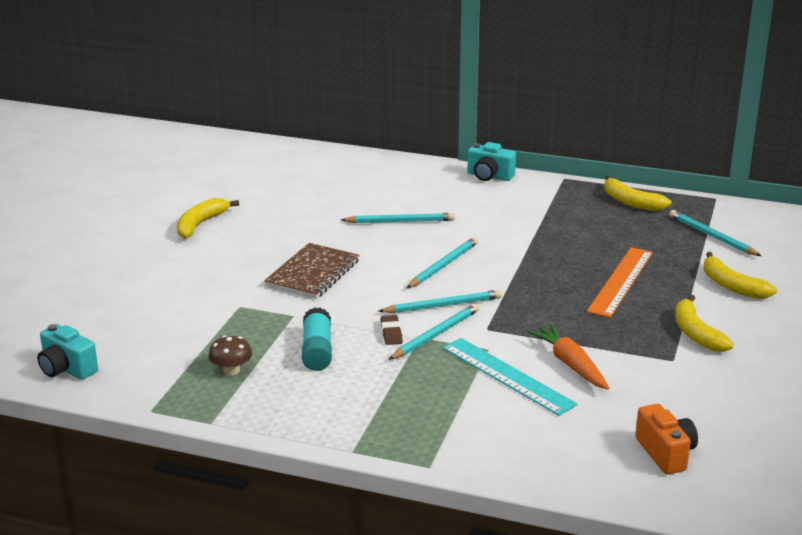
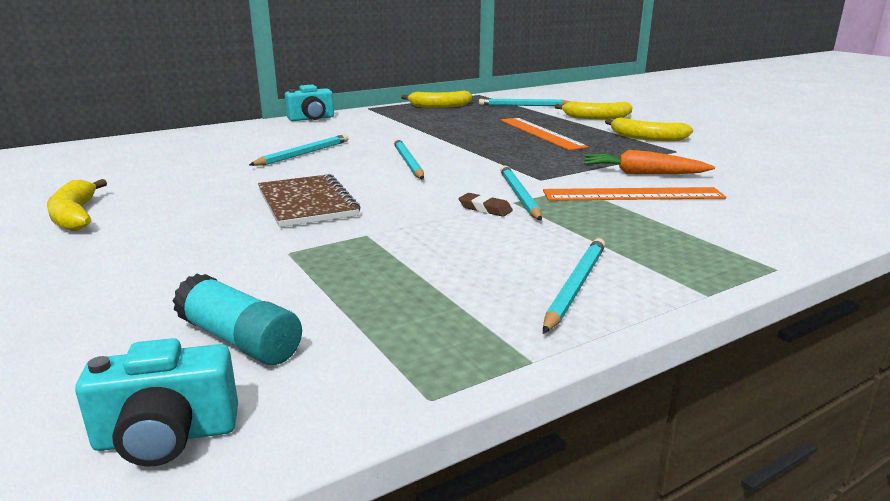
camera: 50 degrees left, 5 degrees down
(231, 370) = (420, 302): brown mushroom -> none
(317, 351) = (460, 246): turquoise glue stick -> turquoise glue stick (240, 340)
(443, 305) = (473, 180): turquoise pencil -> turquoise pencil (575, 286)
(507, 376) = (632, 194): turquoise ruler -> orange ruler
(665, 453) = (822, 187): orange camera -> none

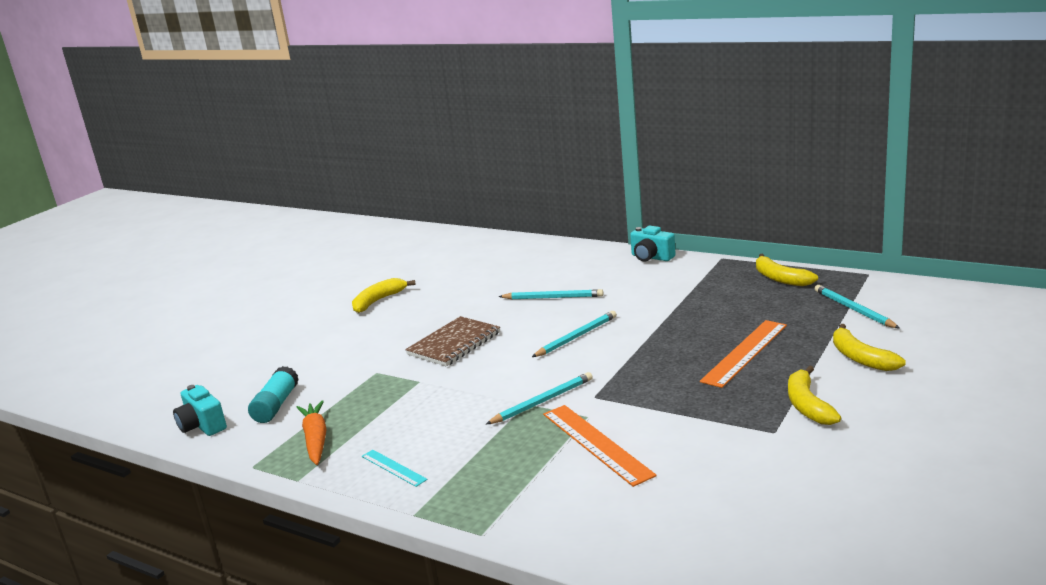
camera: 65 degrees right, 0 degrees up
(485, 209) = (501, 399): brown eraser -> none
(575, 286) = (393, 468): turquoise pencil -> turquoise ruler
(643, 174) = (664, 434): orange carrot -> orange carrot (316, 439)

